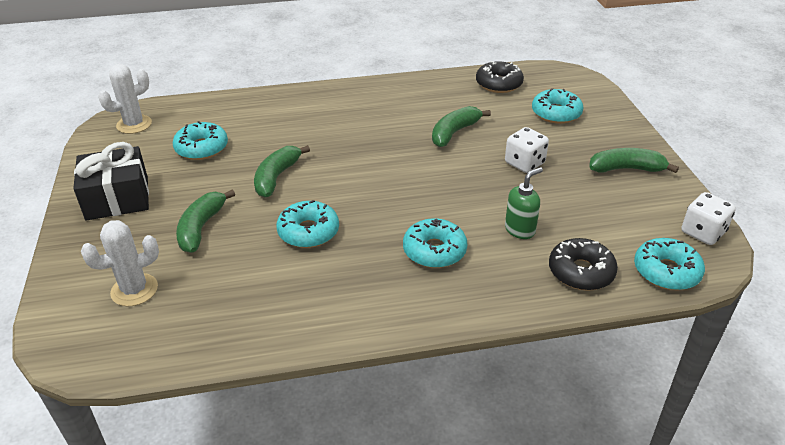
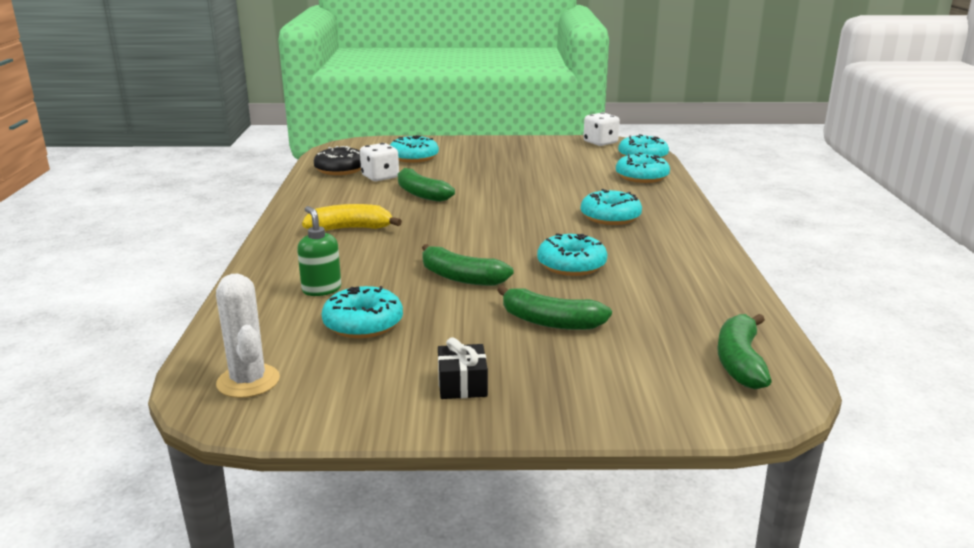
camera: 80 degrees left, 15 degrees down
(117, 198) = (462, 384): black gift -> black gift, size x0.52
(134, 290) = (665, 361): white cactus -> none
(362, 114) = (350, 229): none -> yellow banana
(520, 230) = (586, 187): green soap dispenser -> green soap dispenser (321, 289)
(524, 163) = (489, 176): white dice -> white dice (380, 177)
(581, 272) = (642, 177): black donut -> turquoise donut
(626, 169) = (513, 149): green banana -> green banana (740, 362)

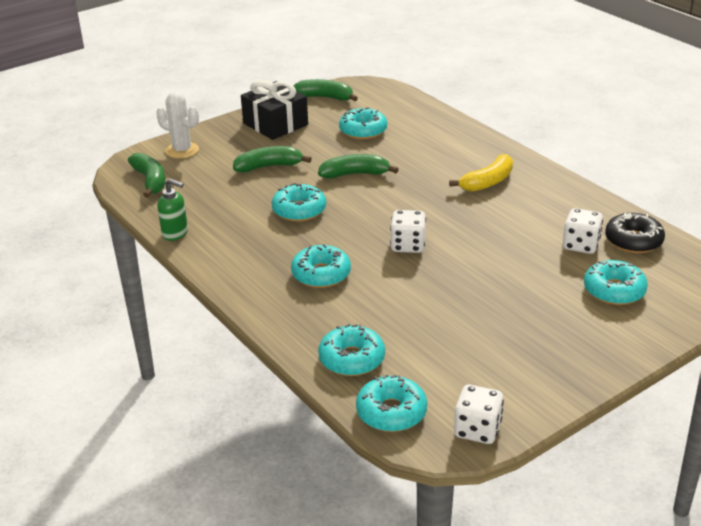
camera: 145 degrees right, 10 degrees up
(248, 381) = (367, 94): white cactus -> white cactus (182, 150)
(321, 289) = (418, 138): green soap dispenser -> green soap dispenser (175, 233)
(421, 194) = (508, 238): green banana -> green banana (324, 97)
(462, 384) = (275, 124): black gift -> black gift, size x1.91
(508, 212) = (408, 245): none -> white dice

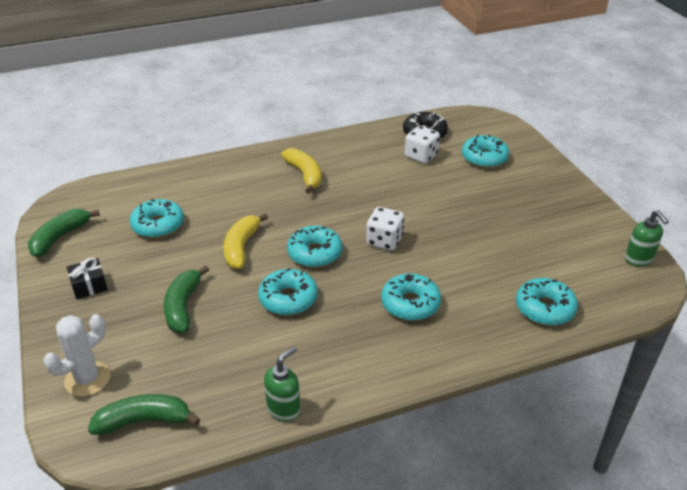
camera: 75 degrees left, 5 degrees up
(275, 124) = (89, 286): black gift -> black gift, size x0.52
(355, 174) = (241, 247): green banana -> yellow banana
(391, 412) = (617, 299): turquoise donut -> turquoise donut (315, 253)
(477, 430) = (638, 259): white dice -> green soap dispenser

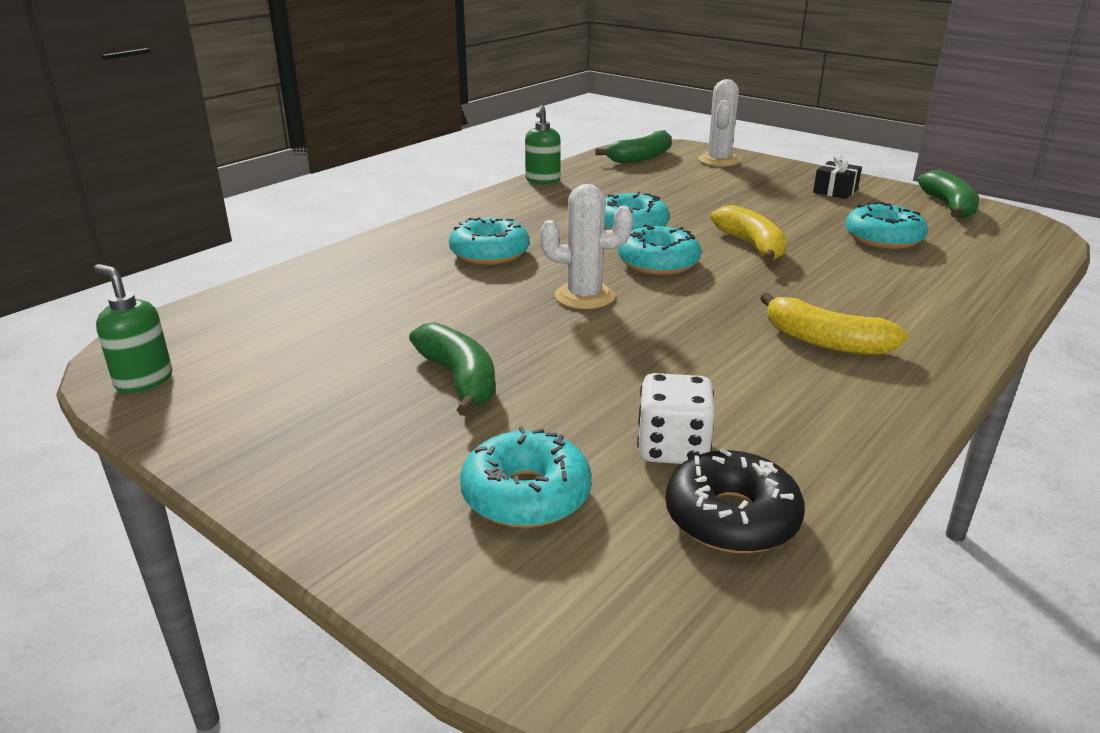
camera: 150 degrees right, 10 degrees down
(183, 307) = (723, 200): green banana -> green banana (459, 379)
(384, 241) = (584, 296): white dice -> white cactus
(544, 308) = (310, 288): turquoise donut -> none

